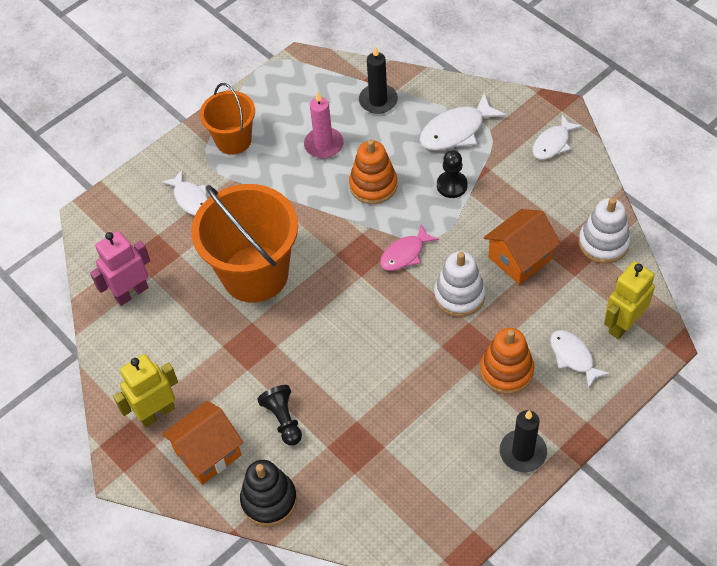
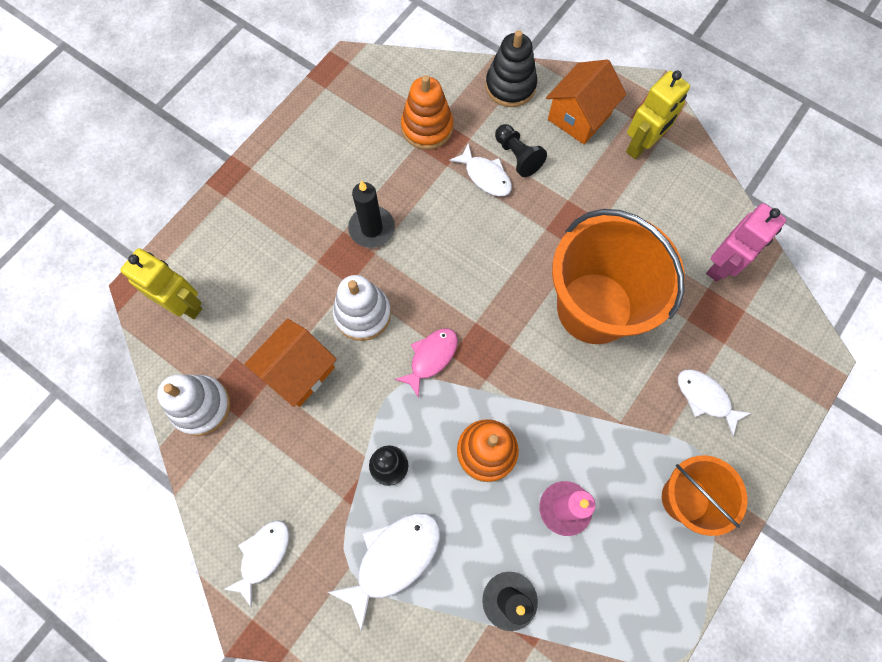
camera: 165 degrees right, 15 degrees up
(506, 371) = (305, 235): orange stacking toy -> orange stacking toy (427, 127)
(522, 452) = (285, 158): black candle -> black candle (372, 228)
(573, 357) = (237, 260): white fish -> white fish (485, 176)
(622, 324) = (184, 304): yellow robot -> yellow robot turned 90 degrees counterclockwise

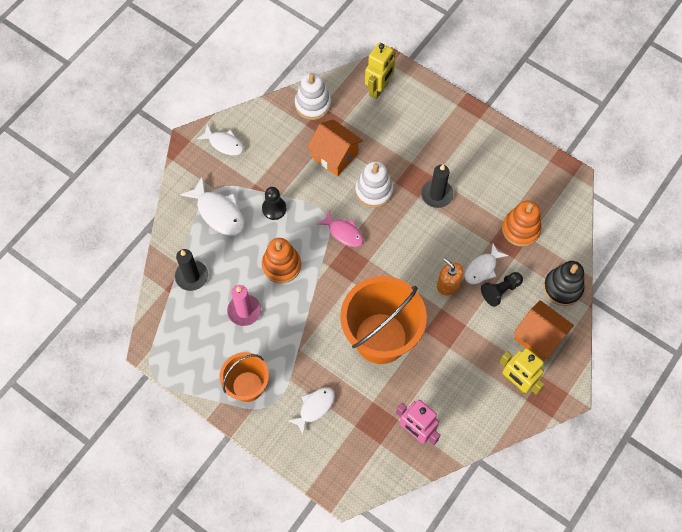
camera: 90 degrees right, 5 degrees down
(511, 219) = (448, 285): none -> orange soap dispenser

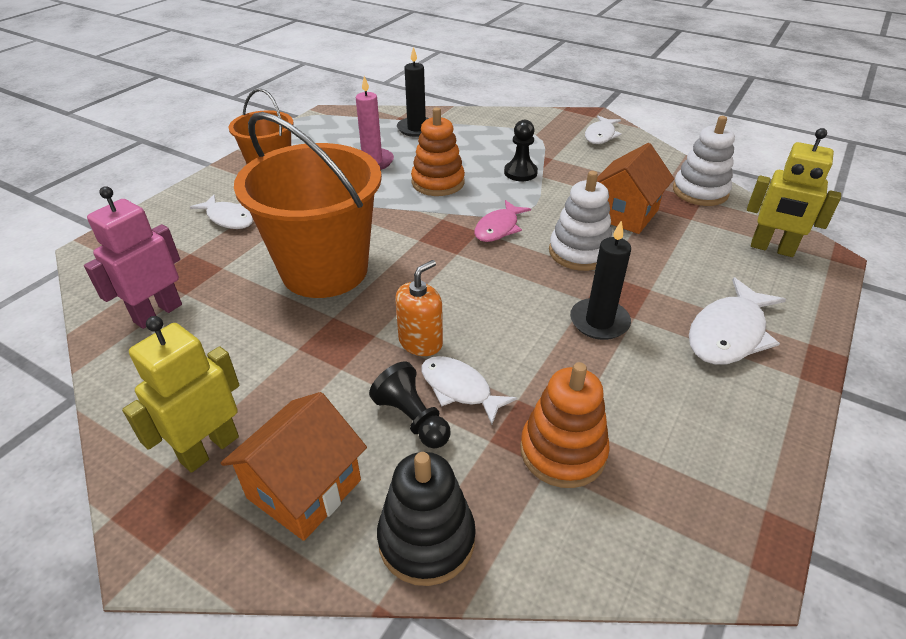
camera: 85 degrees right, 25 degrees down
(218, 212) = (504, 138): white fish -> white fish (729, 333)

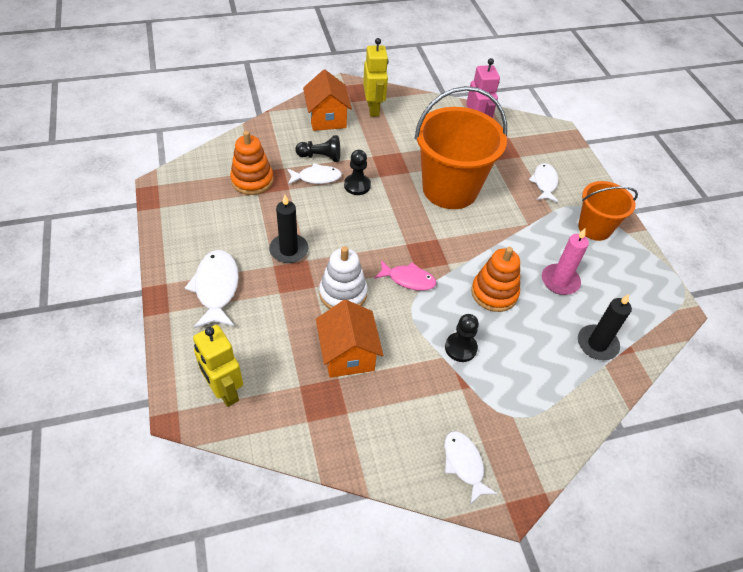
camera: 130 degrees right, 10 degrees up
(228, 218) = (544, 183): white fish -> white fish turned 105 degrees clockwise
(420, 342) = (357, 185): orange soap dispenser -> black pawn
(426, 539) = (272, 130): black stacking toy -> none
(498, 228) = (408, 279): pink fish -> pink fish turned 120 degrees clockwise
(700, 192) = (316, 431): white stacking toy -> none
(772, 248) = (224, 391): yellow robot -> yellow robot turned 105 degrees counterclockwise

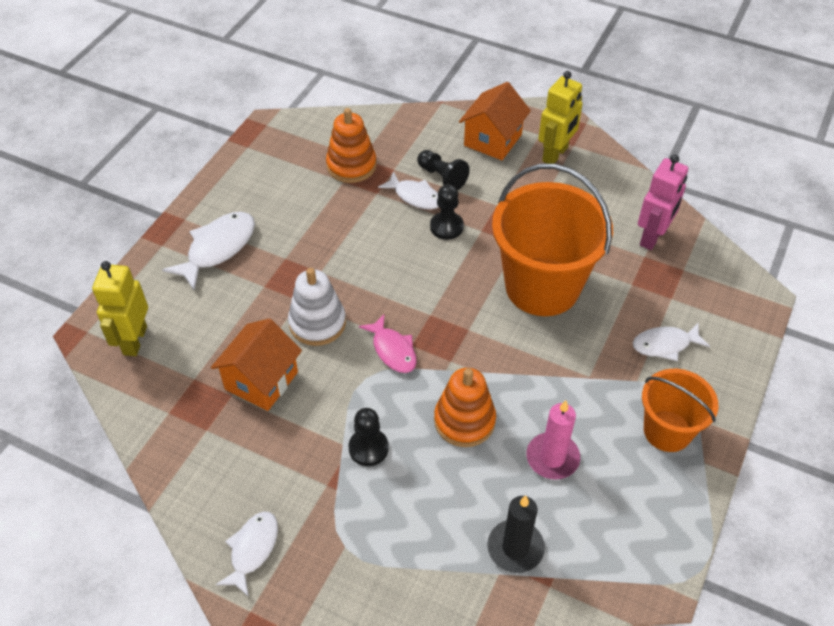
camera: 45 degrees right, 0 degrees up
(289, 250) = (313, 252): black candle -> none
(544, 183) = (665, 345): white fish -> white fish turned 150 degrees counterclockwise

